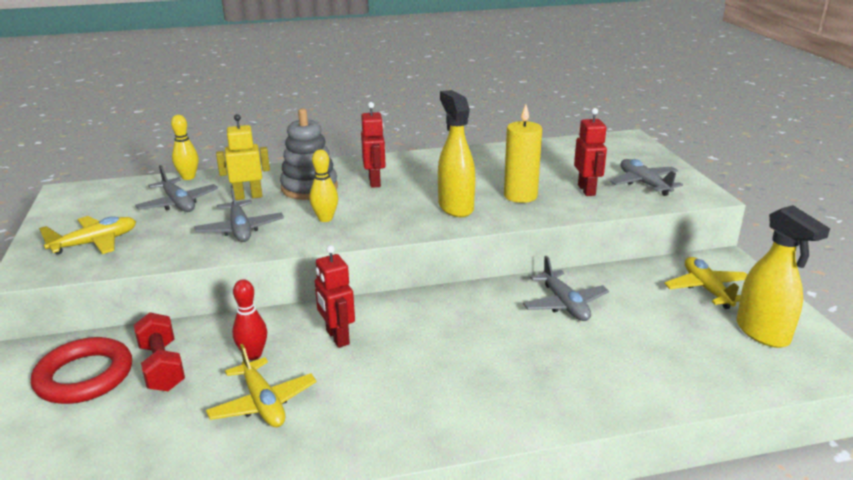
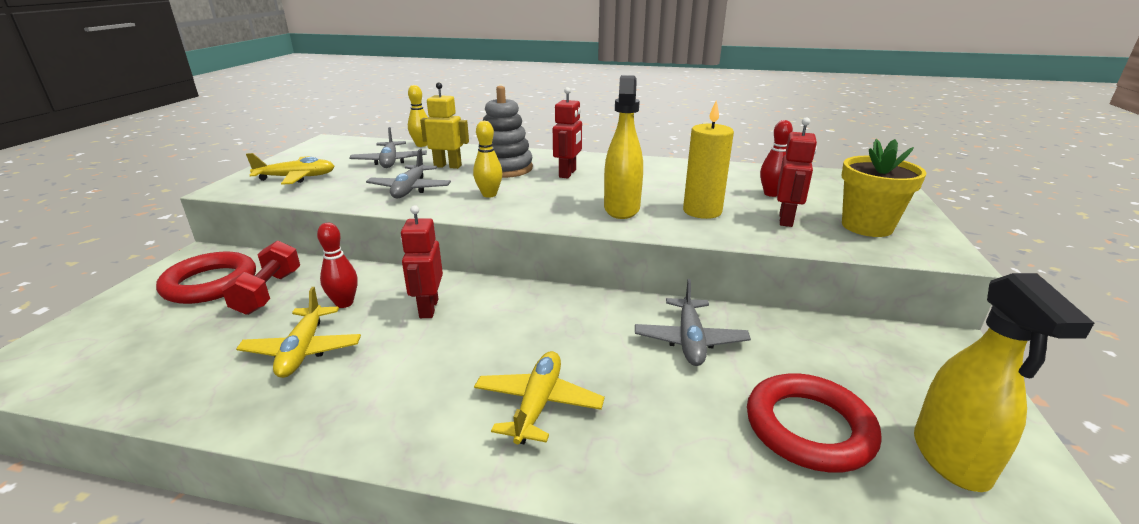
camera: 25 degrees right, 0 degrees up
(558, 168) = (771, 194): none -> red bowling pin
(644, 184) = (867, 226): grey plane -> yellow flower pot
(678, 340) = (809, 428): none -> red ring
(707, 289) = (896, 373): yellow plane -> yellow plane (538, 404)

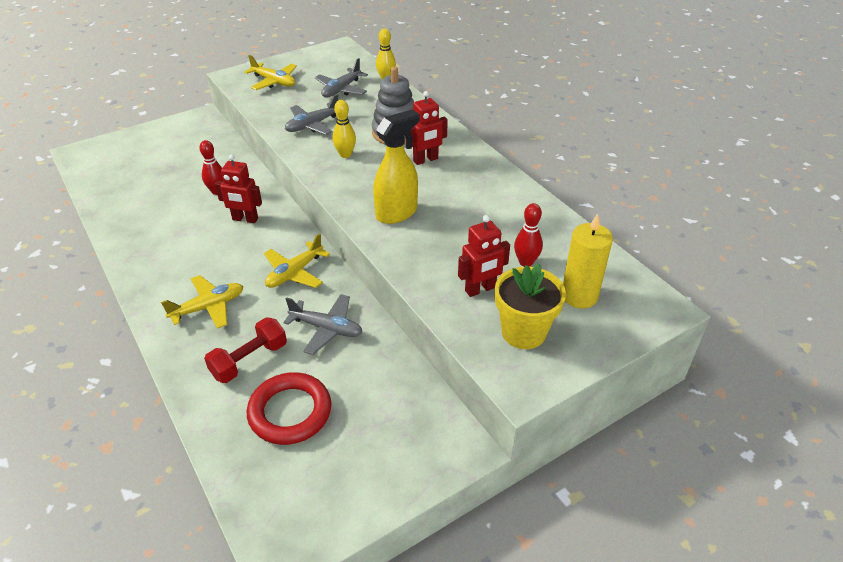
camera: 45 degrees right, 15 degrees up
(210, 283) = (184, 141): red ring -> none
(268, 292) = (198, 163): red dumbbell -> red dumbbell (249, 360)
(303, 350) = (169, 211): yellow plane -> yellow plane (294, 273)
(428, 308) = (245, 219): red robot -> red robot turned 120 degrees counterclockwise
(448, 166) = (366, 112): yellow robot -> none
(690, 340) = (326, 328): grey plane -> grey plane turned 120 degrees counterclockwise
(702, 211) = (441, 246): yellow candle -> yellow candle (579, 296)
(950, 459) = (319, 479): yellow spray bottle -> none

